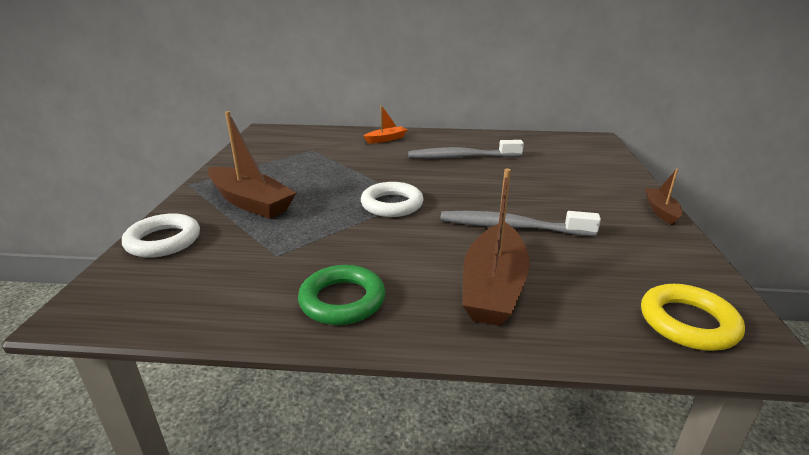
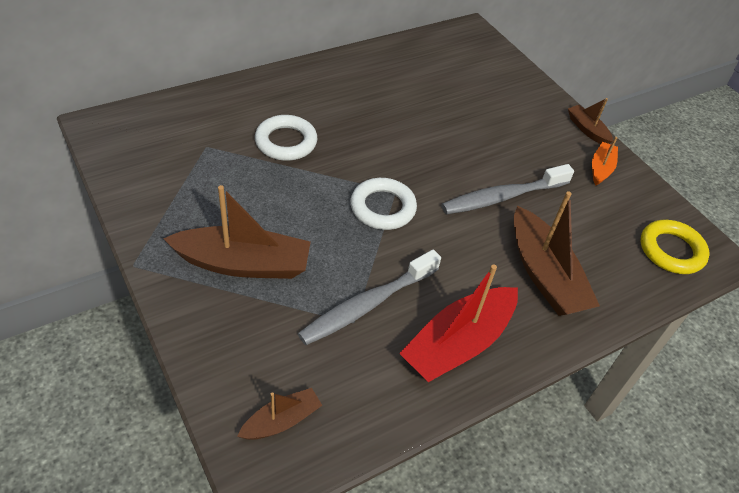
camera: 40 degrees left, 20 degrees up
(141, 287) = (281, 421): none -> brown boat
(163, 241) = (224, 358): white ring -> white ring (286, 142)
(342, 300) = (458, 343): green ring -> red boat
(386, 139) = (271, 96): orange boat -> orange boat (601, 168)
(461, 157) = (377, 105): grey toothbrush -> grey toothbrush (367, 305)

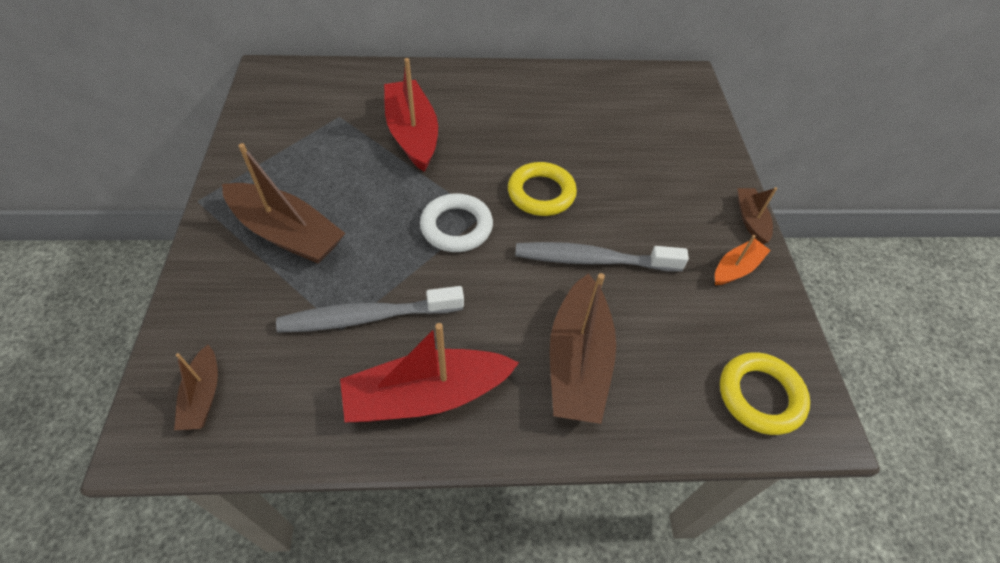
camera: 30 degrees right, 5 degrees up
(281, 421) = (203, 395): brown boat -> brown boat turned 90 degrees clockwise
(286, 142) = (412, 134): white ring -> red boat
(428, 158) = (541, 193): none -> yellow ring

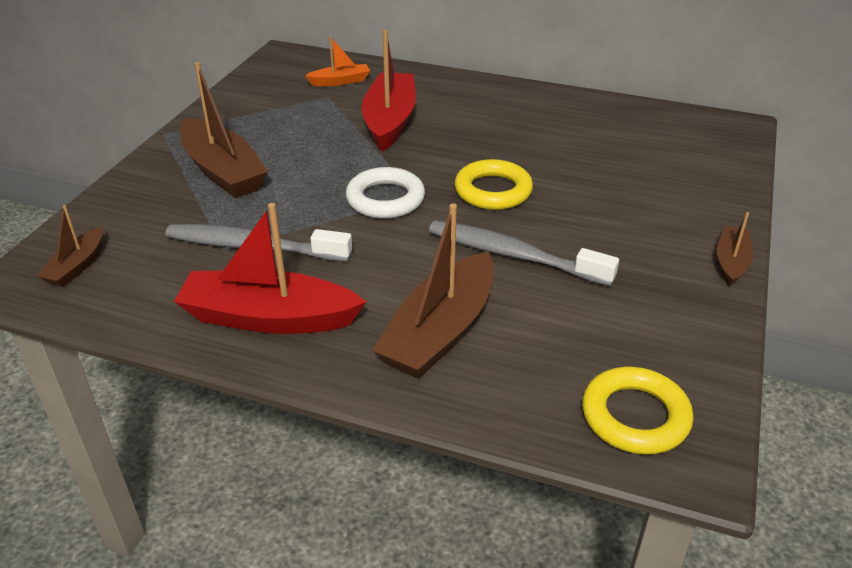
camera: 25 degrees right, 15 degrees down
(736, 268) = (682, 300): orange boat -> orange boat (340, 81)

